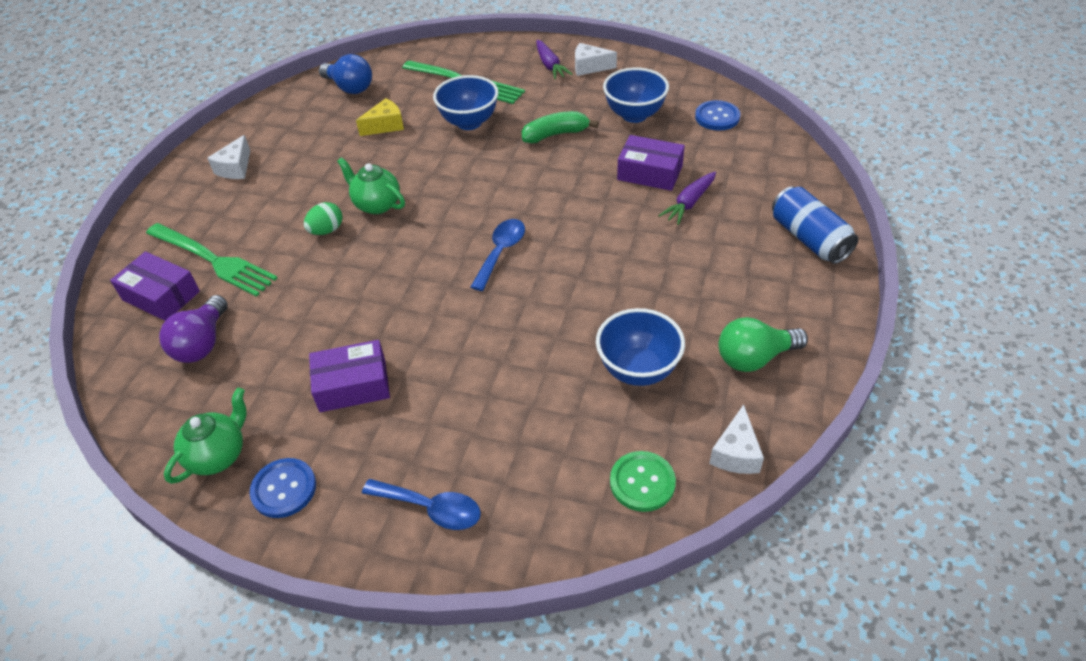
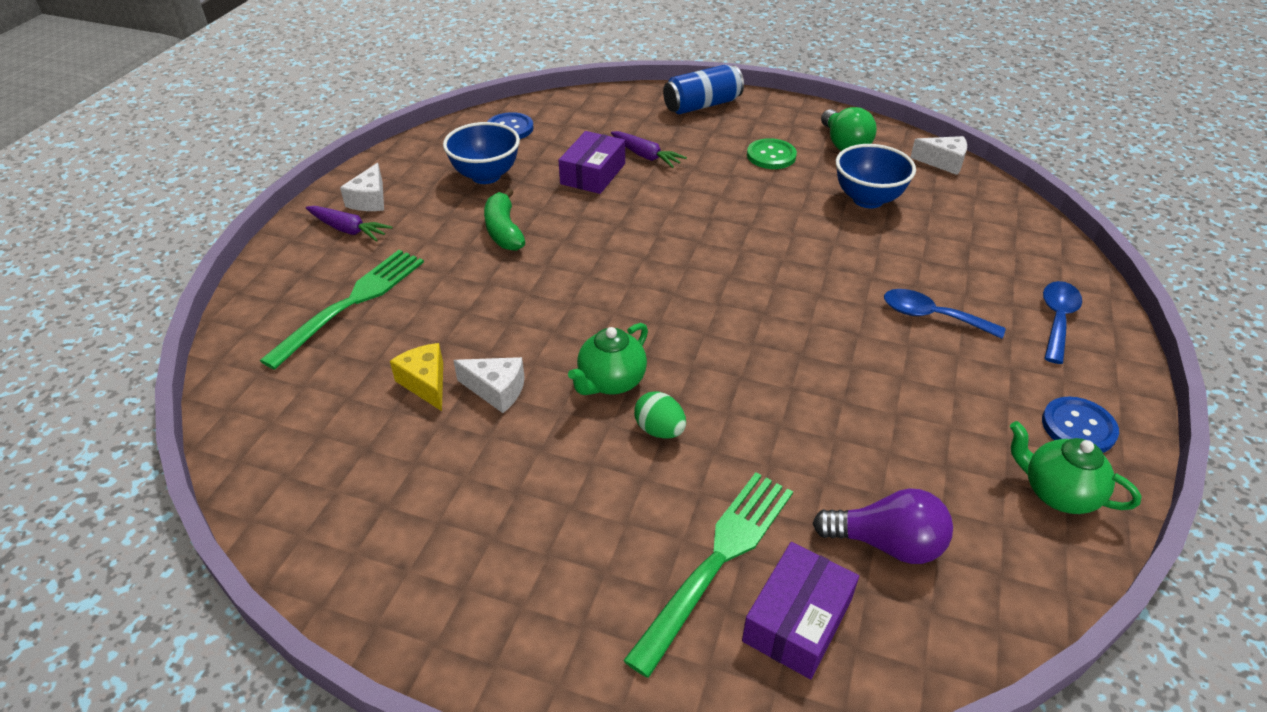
camera: 90 degrees left, 5 degrees down
(235, 168) = (480, 570): white cheese -> white cheese (496, 390)
(350, 87) = (296, 433): blue light bulb -> none
(353, 385) = (926, 383): purple box -> none
(469, 122) = (450, 300): blue bowl -> none
(501, 252) = (711, 275): blue spoon -> blue spoon (931, 316)
(550, 65) = (348, 230): purple carrot -> purple carrot turned 45 degrees clockwise
(642, 482) = (986, 205): green button -> green button (771, 156)

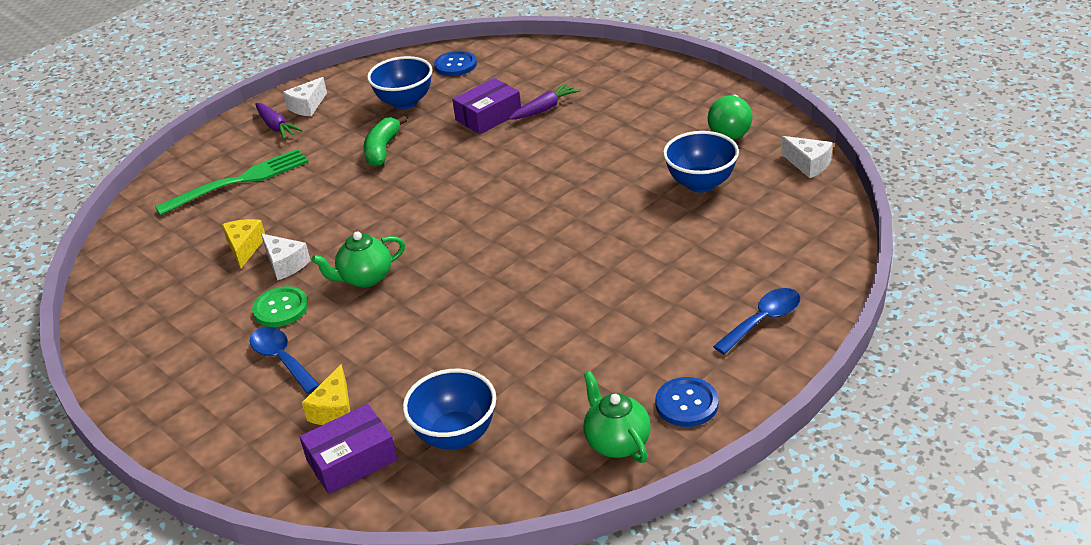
camera: 30 degrees right, 5 degrees down
(646, 156) = (544, 109): purple carrot -> purple carrot turned 105 degrees counterclockwise
(659, 430) = (369, 319): green egg -> none
(702, 105) = (635, 71): blue can -> none
(717, 560) = (334, 410): green fork -> yellow cheese
(771, 156) = (653, 128): green button -> green button (280, 308)
(887, 543) = (455, 435): purple light bulb -> blue bowl
(931, 316) = (655, 291): blue spoon -> blue spoon (281, 359)

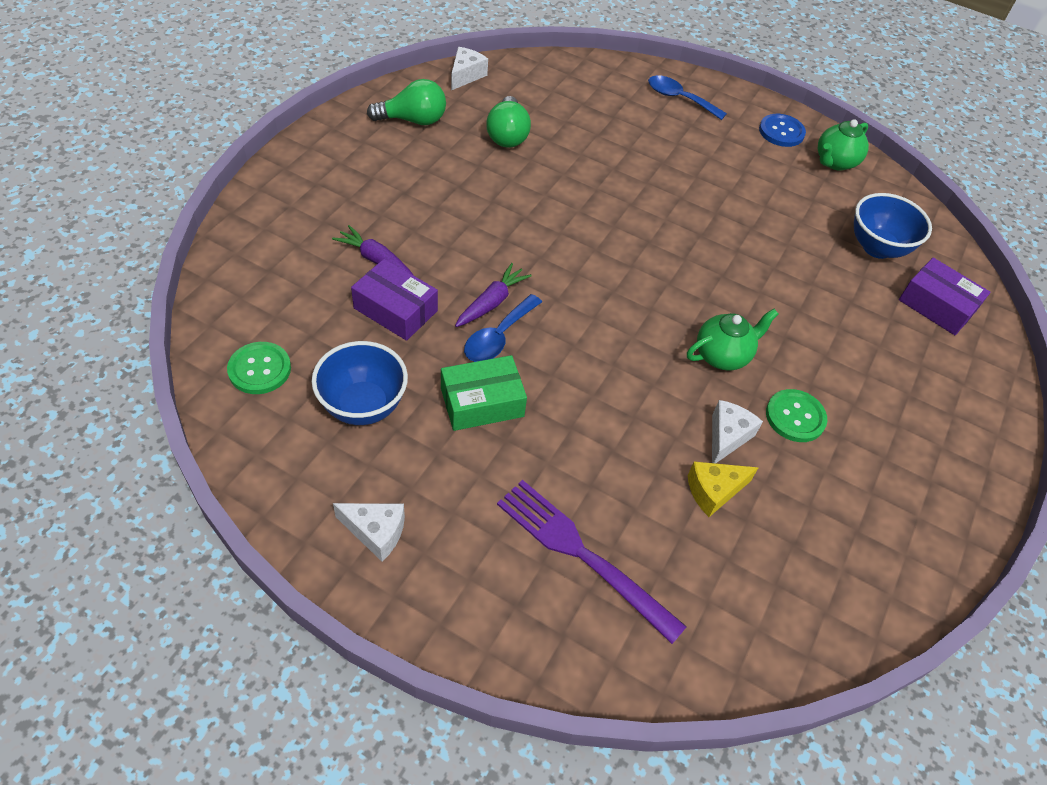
camera: 115 degrees left, 15 degrees up
(240, 181) = (581, 554): green fork -> purple fork
(276, 126) = (436, 558): purple carrot -> purple carrot (491, 302)
(281, 359) = (860, 391): blue spoon -> blue spoon (498, 337)
(334, 410) = (895, 332): yellow cheese -> none
(365, 278) = (722, 355): green teapot -> green teapot turned 75 degrees counterclockwise
(382, 149) = (482, 402): green banana -> green box
(455, 65) = (259, 369): blue button -> green button
(701, 184) = (507, 135): blue bowl -> green light bulb

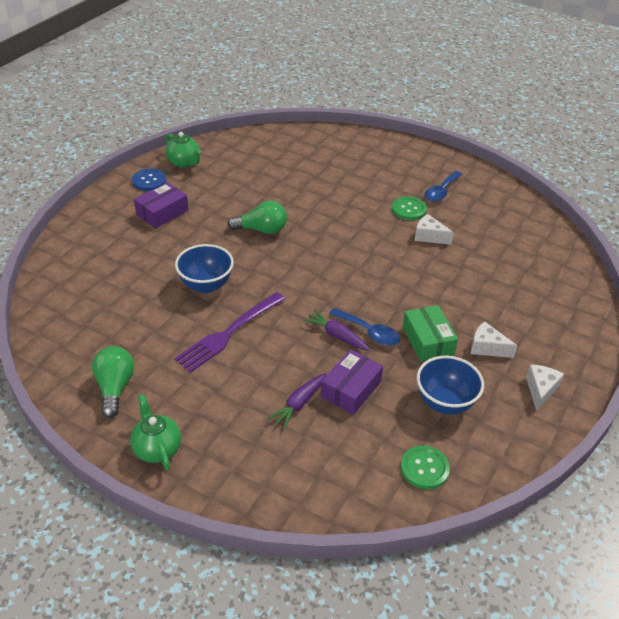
camera: 85 degrees left, 10 degrees down
(466, 75) = (50, 352): white cheese -> white cheese (487, 347)
(507, 135) = (142, 325): green light bulb -> green light bulb (262, 230)
(581, 554) = (525, 299): purple fork -> purple fork (228, 333)
(679, 99) = (103, 225): blue spoon -> blue spoon (441, 191)
(713, 491) = (468, 245): yellow cheese -> none
(722, 355) = (367, 231): green teapot -> green teapot (157, 448)
(877, 248) = (268, 159): blue bowl -> blue bowl (206, 285)
(936, 306) = (315, 146): purple box -> purple box (162, 212)

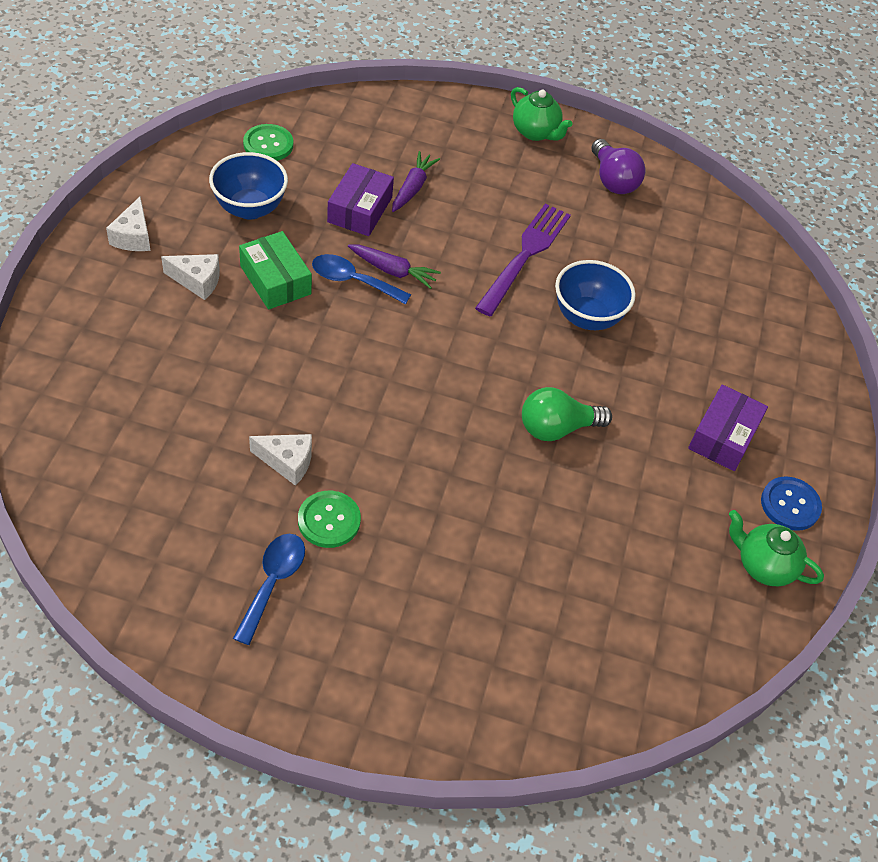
camera: 160 degrees right, 10 degrees up
(115, 388) = (613, 180): green light bulb -> purple light bulb

